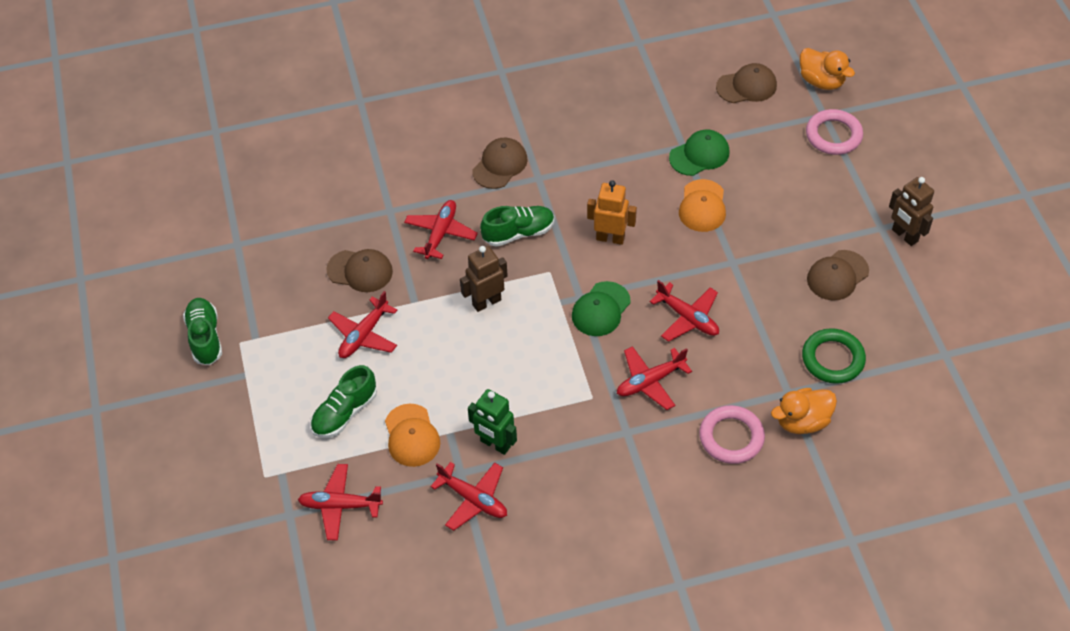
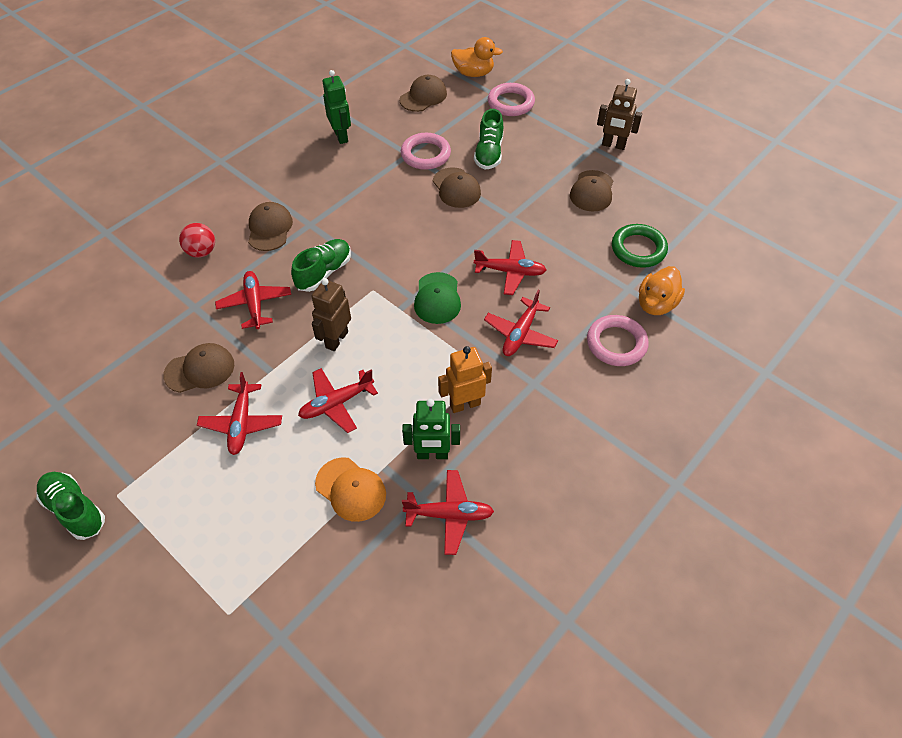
camera: 35 degrees left, 0 degrees up
(340, 505) = (327, 596): red plane -> red plane (336, 403)
(345, 412) = (271, 504): green shoe -> green shoe (489, 153)
(427, 160) = (202, 252): none -> red ball
(610, 238) = (403, 242): orange robot -> orange robot (465, 404)
(631, 96) = (341, 136): none -> green robot
(699, 155) = (425, 154): green cap -> pink ring
(702, 206) = (456, 188): orange cap -> brown cap

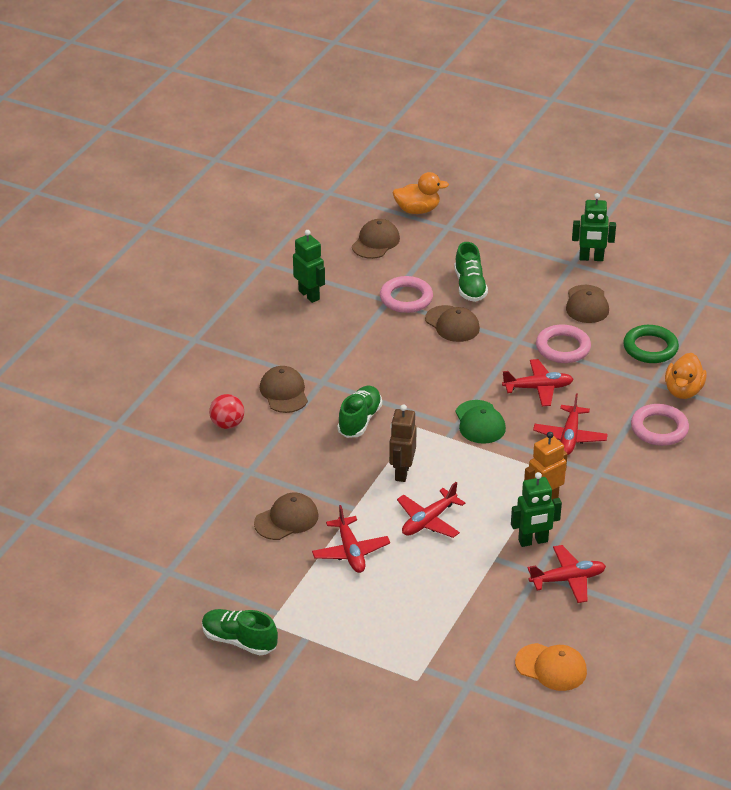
camera: 15 degrees left, 15 degrees down
(255, 304) = (307, 458): red plane -> none
(351, 489) = (474, 579): orange cap -> orange cap (551, 667)
(510, 103) = (470, 234): pink ring -> pink ring (563, 348)
(613, 145) = (591, 258): brown robot -> green robot

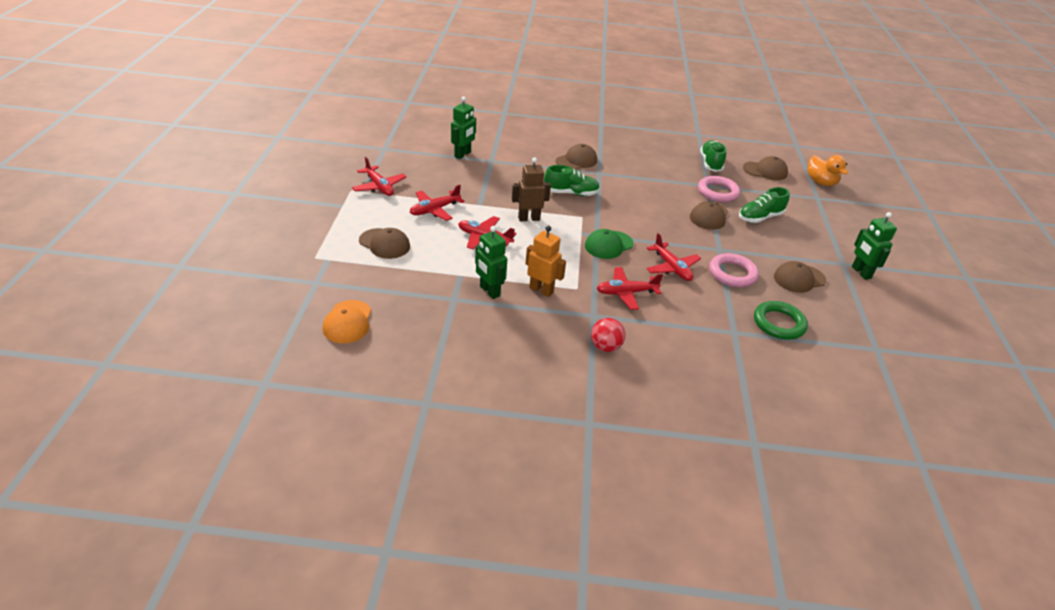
camera: 65 degrees right, 0 degrees up
(227, 424) = (530, 146): red ball -> red ball (605, 347)
(239, 641) = (331, 182): green shoe -> green shoe (711, 163)
(286, 519) = (453, 181): brown cap -> brown cap (384, 244)
(309, 295) = (682, 155): green robot -> green robot (462, 154)
(567, 579) = (454, 316): red plane -> red plane (379, 186)
(659, 428) = (676, 344): pink ring -> none
(683, 391) = (739, 352): orange duck -> none

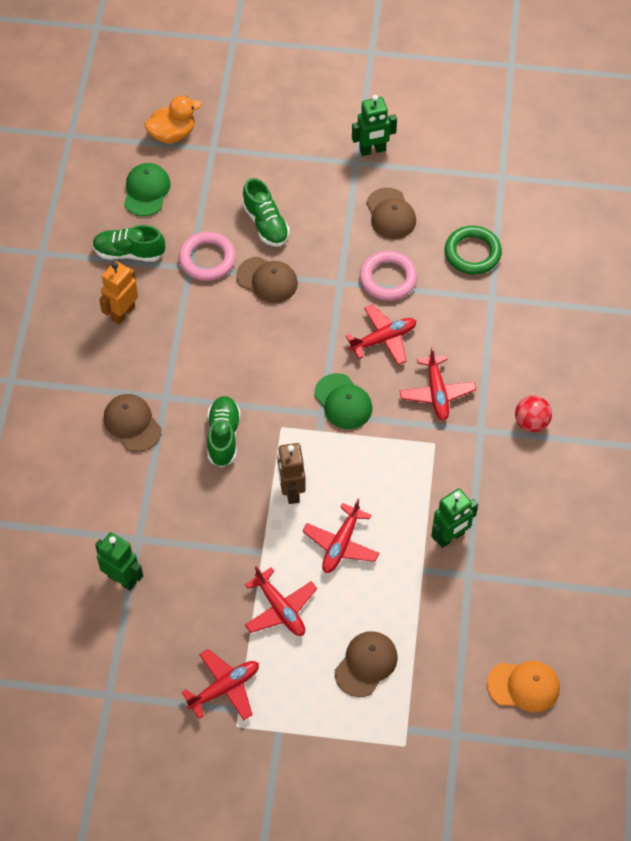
camera: 85 degrees left, 20 degrees up
(541, 290) = (441, 481): orange robot -> orange robot (123, 313)
(765, 171) = (146, 191): brown cap -> green cap

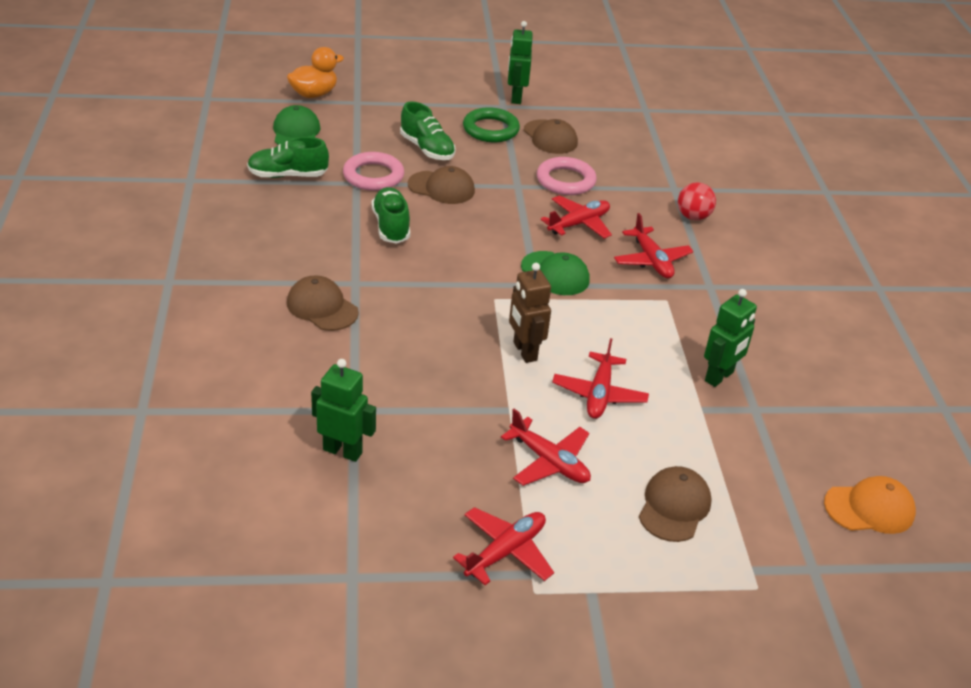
camera: 15 degrees left, 20 degrees down
(123, 313) = (291, 220): orange robot -> none
(223, 436) = (431, 311): green shoe -> green shoe (391, 226)
(372, 150) = (516, 98): green robot -> green robot turned 120 degrees clockwise
(472, 253) = (641, 159): green ring -> green ring (491, 129)
(531, 423) = (759, 277): red ball -> red ball (693, 217)

